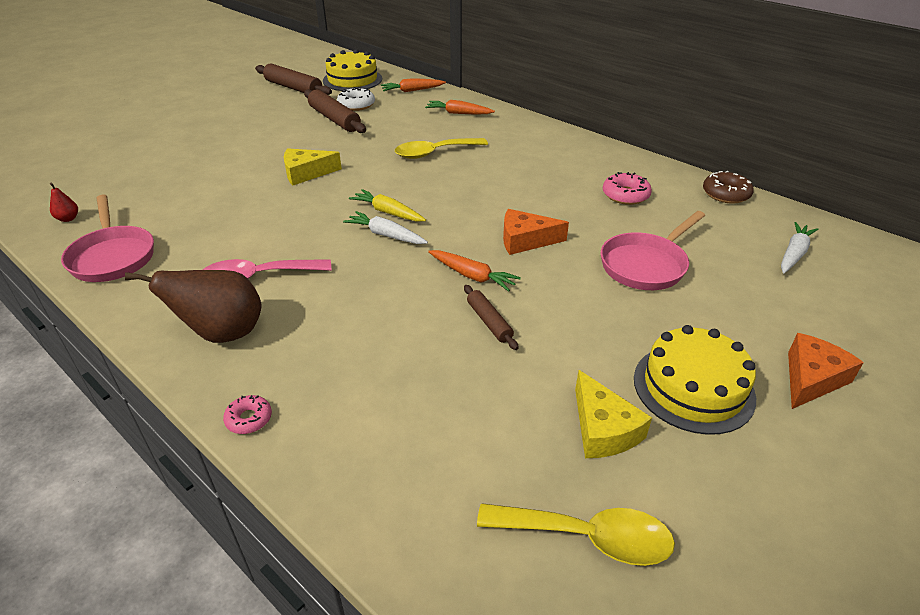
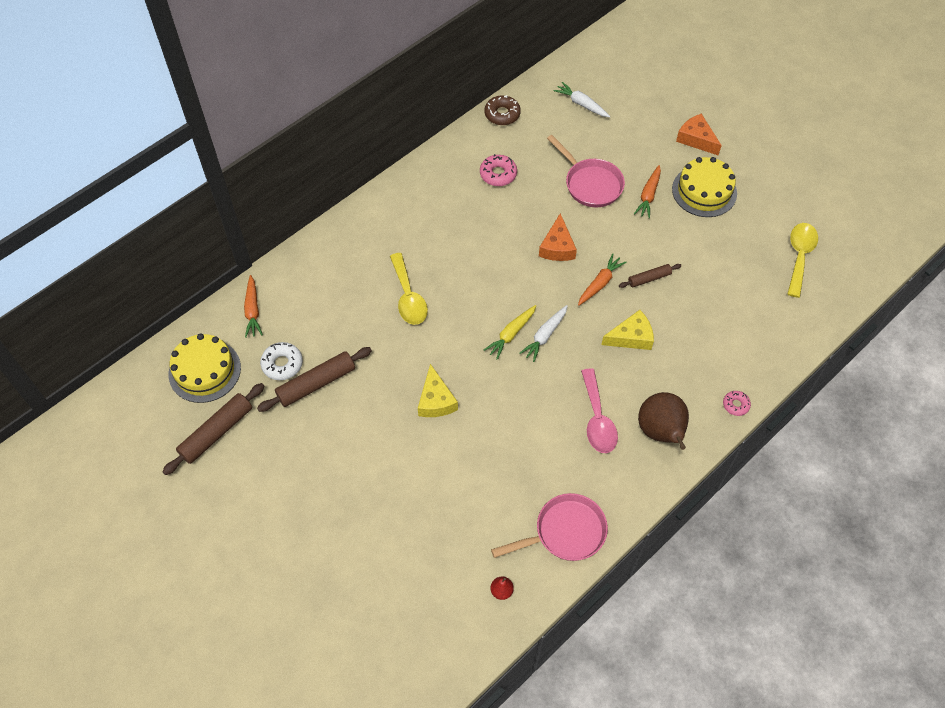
camera: 85 degrees left, 20 degrees up
(458, 113) = (322, 271): orange carrot -> orange carrot (648, 195)
(603, 429) = (735, 237): yellow cheese -> yellow cheese (631, 337)

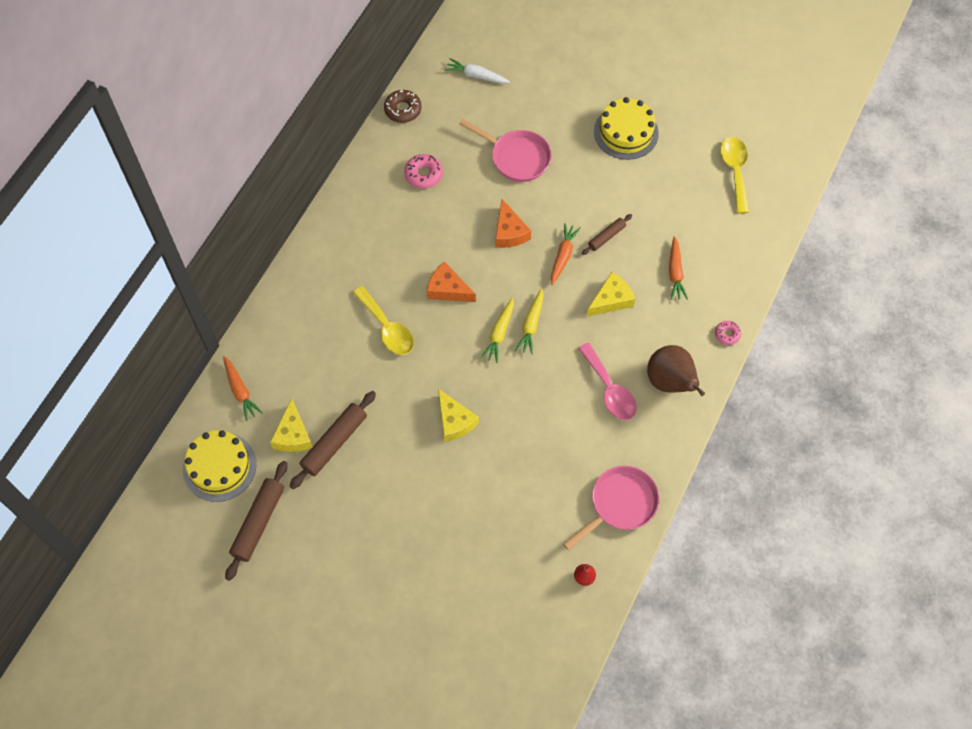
camera: 20 degrees left, 5 degrees up
(282, 364) = (293, 435): white donut -> yellow cheese
(545, 336) = (531, 324): white carrot -> yellow carrot
(648, 195) = (575, 152): orange carrot -> orange carrot (675, 272)
(696, 139) = (599, 80): orange cheese -> orange cheese (447, 289)

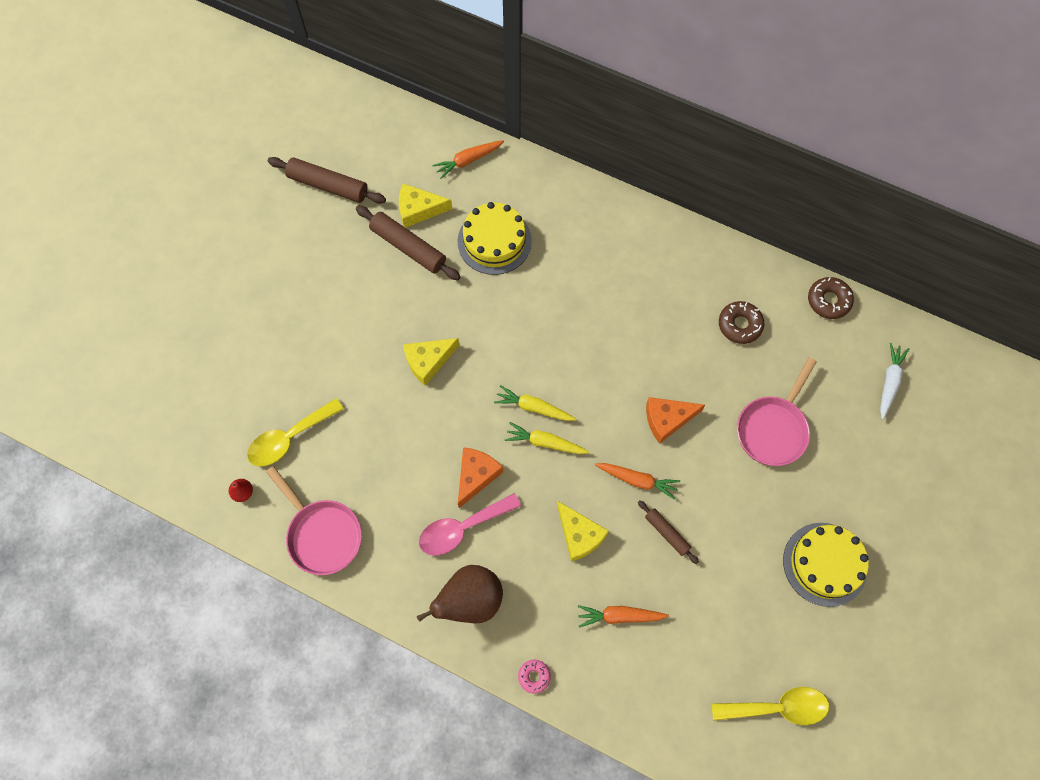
camera: 90 degrees right, 5 degrees up
(219, 466) = (388, 149): yellow cake -> yellow cake (494, 241)
(387, 328) = (540, 292): yellow spoon -> yellow spoon (289, 438)
(423, 174) = (739, 325): pink donut -> brown donut
(447, 289) = (589, 353): orange cheese -> orange cheese (476, 476)

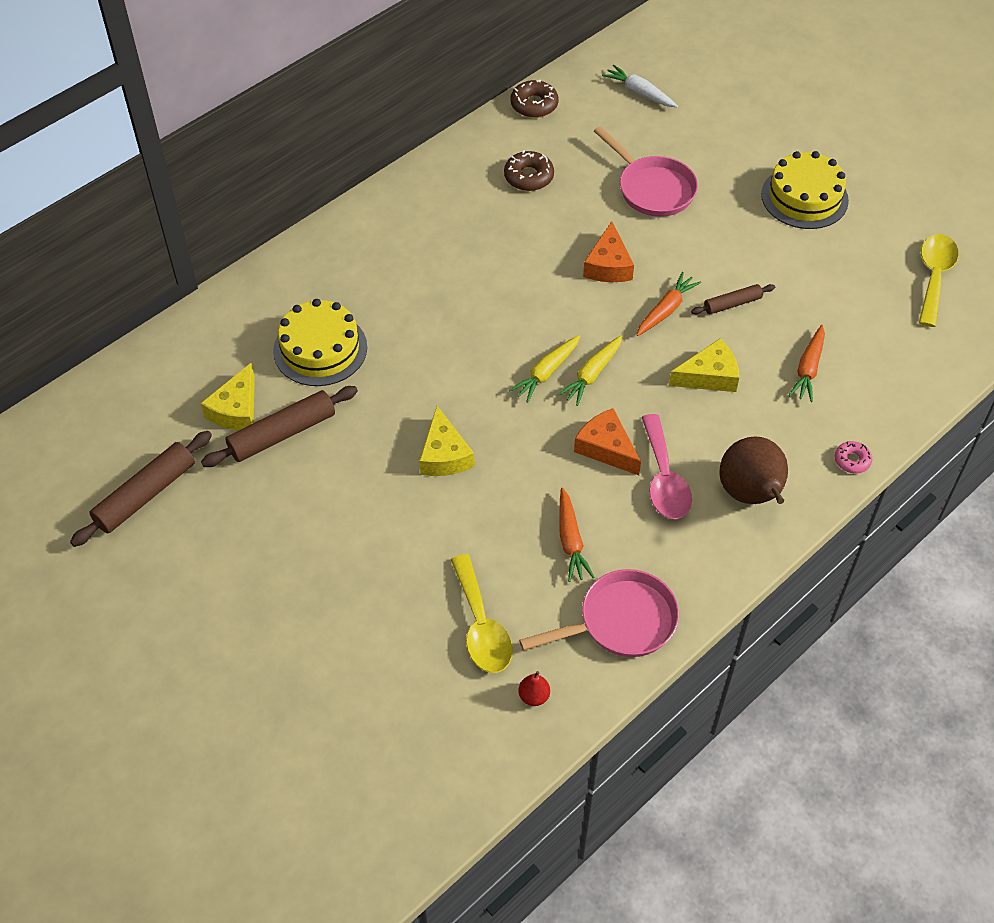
camera: 70 degrees left, 15 degrees down
(468, 160) = (197, 343): orange carrot -> orange carrot (570, 540)

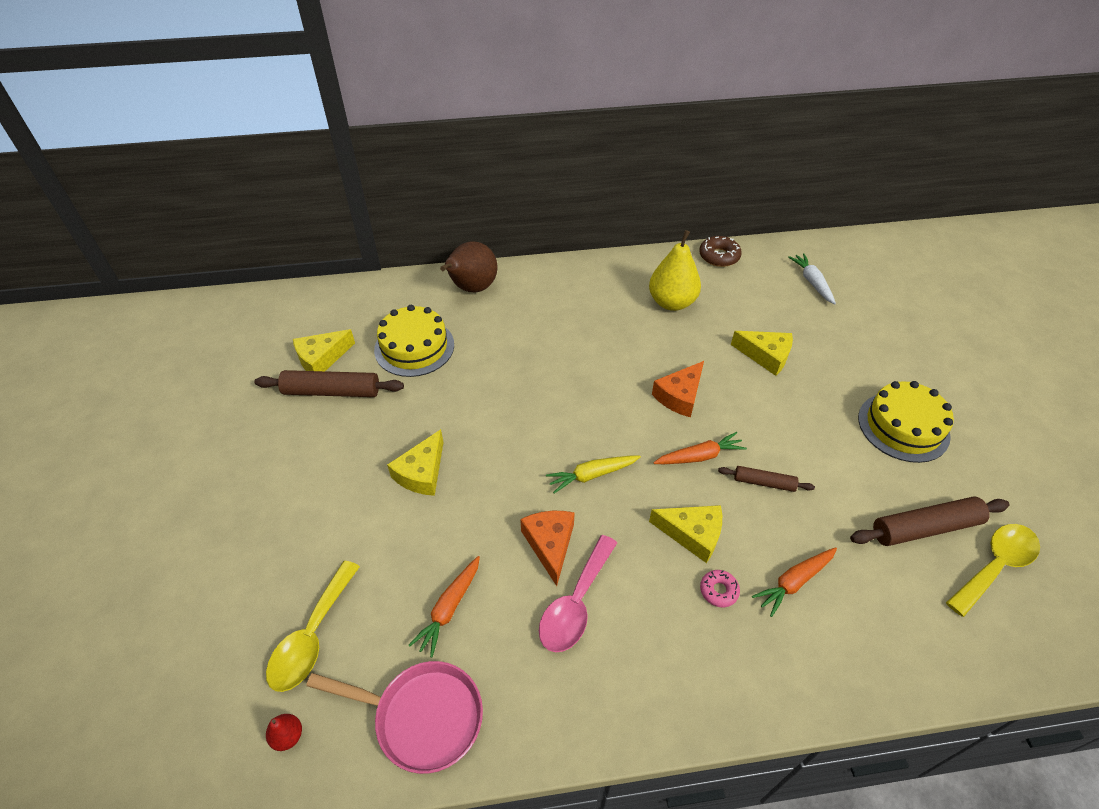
camera: 35 degrees right, 5 degrees down
(145, 495) = (210, 383): brown rolling pin -> brown rolling pin (925, 528)
(528, 177) = (672, 302): brown donut -> yellow pear
(546, 372) = (557, 453): yellow carrot -> none
(652, 189) = (766, 356): pink pan -> yellow cheese
(750, 494) = (643, 671): brown pear -> brown pear (472, 288)
(852, 460) = (773, 703): pink donut -> pink donut (718, 591)

